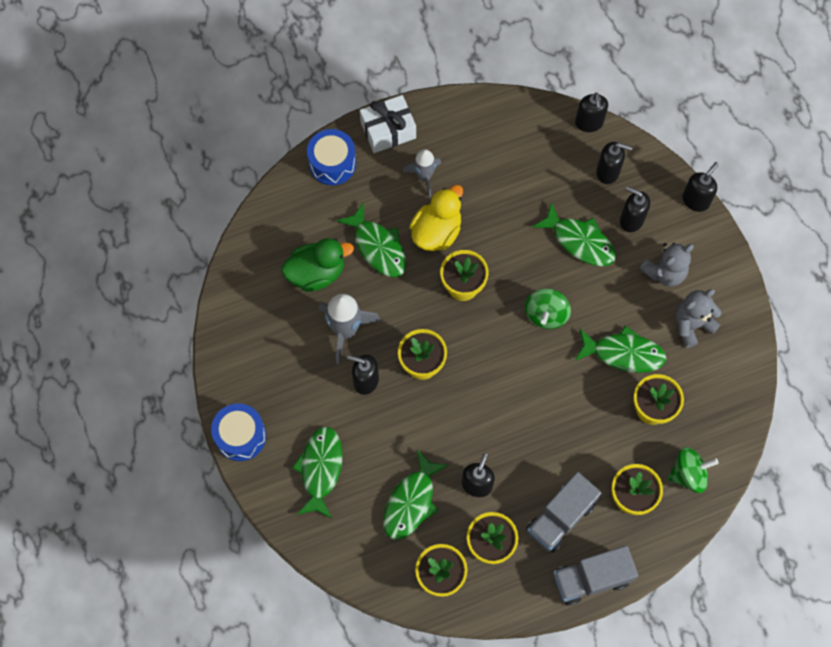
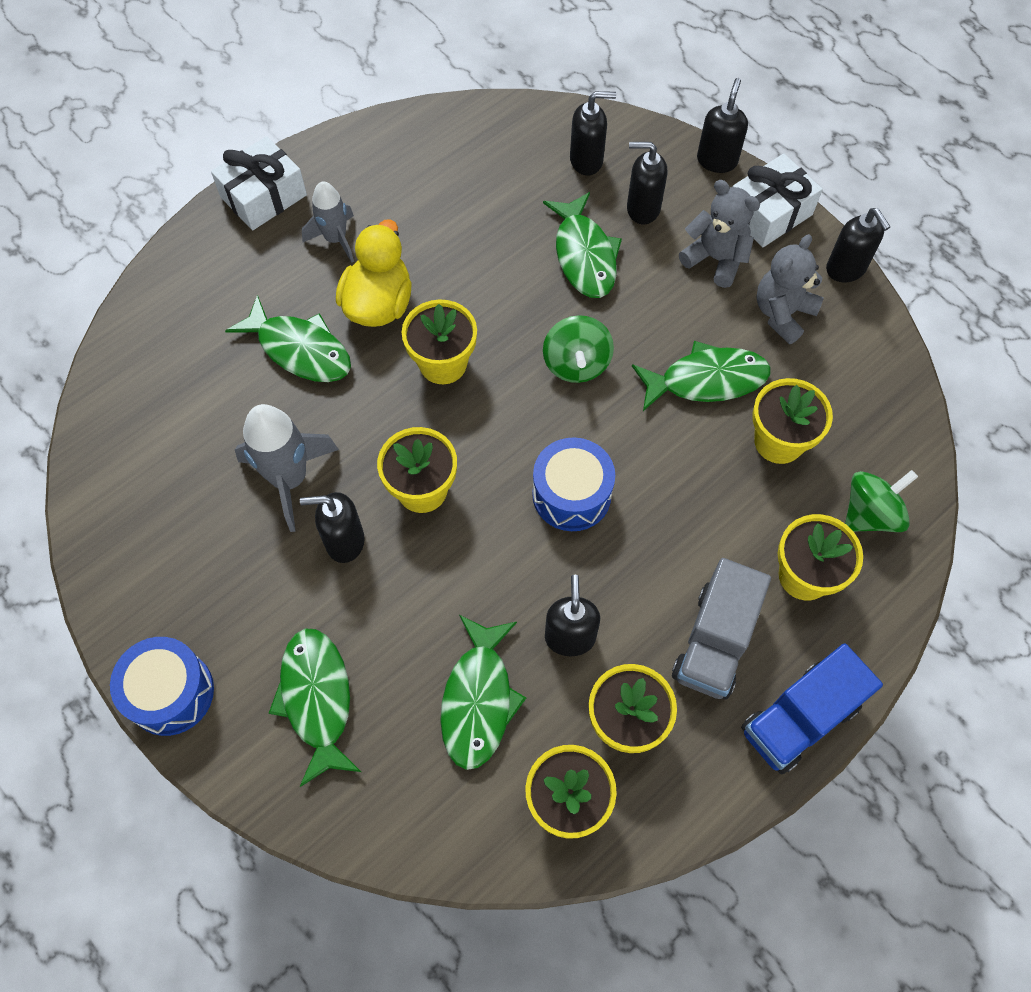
camera: 20 degrees left, 5 degrees down
(316, 273) = (219, 413): green duck -> none
(332, 163) = (197, 261): blue drum -> blue drum (571, 494)
(579, 241) = (584, 255): green fish -> green fish turned 60 degrees clockwise
(589, 123) = (537, 110): black soap dispenser -> black soap dispenser (846, 269)
(591, 579) = (799, 718): grey truck -> blue truck
(664, 272) = (715, 259): grey teddy bear -> grey teddy bear turned 90 degrees counterclockwise
(714, 251) = (769, 213): none -> white gift

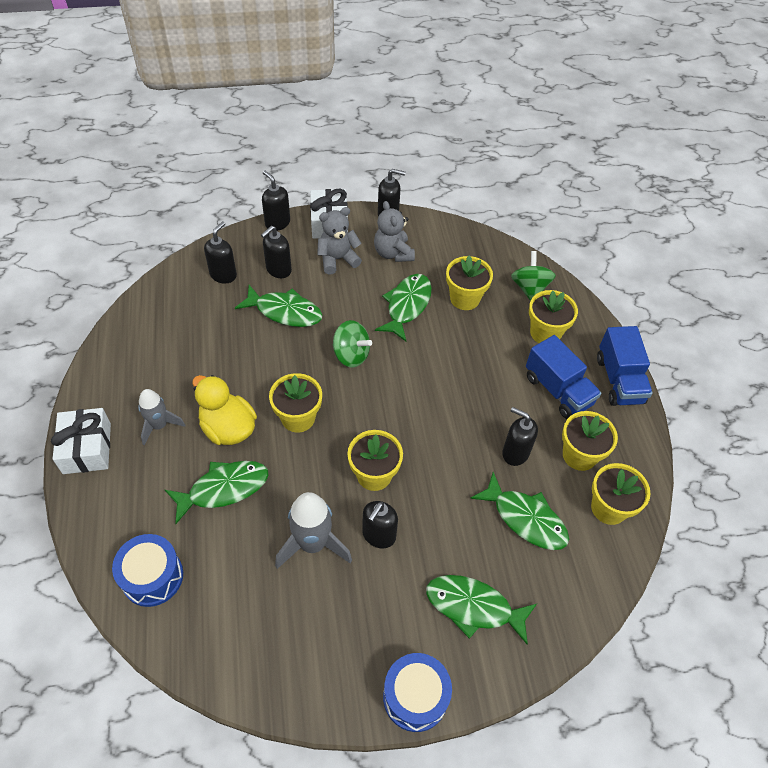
camera: 60 degrees left, 10 degrees down
(571, 494) = (430, 403): blue drum -> blue drum (152, 577)
(714, 642) = (558, 390): grey truck -> blue truck

